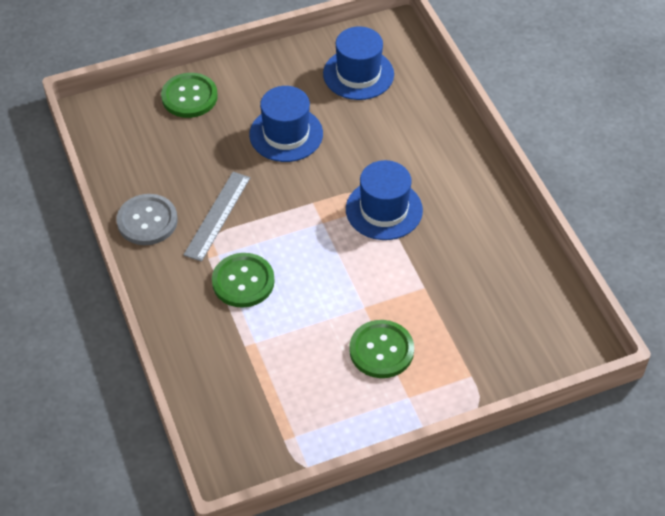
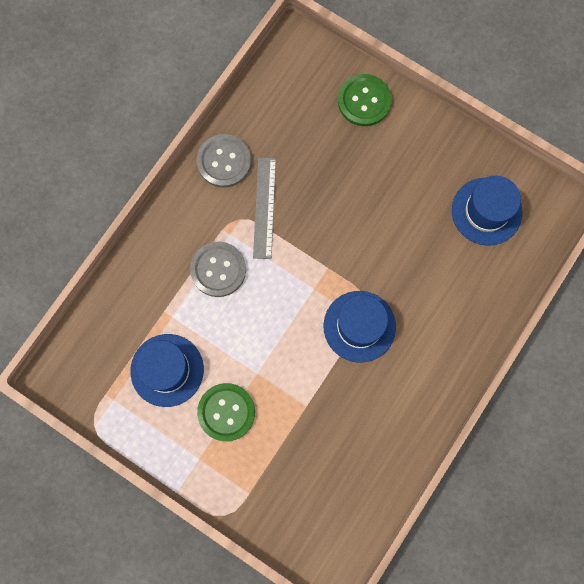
camera: 55 degrees right, 25 degrees up
(217, 216) = (265, 207): grey ruler -> grey ruler turned 75 degrees counterclockwise
(243, 281) = (218, 269): green button -> grey button
(286, 134) = (380, 200): blue hat -> blue hat (167, 370)

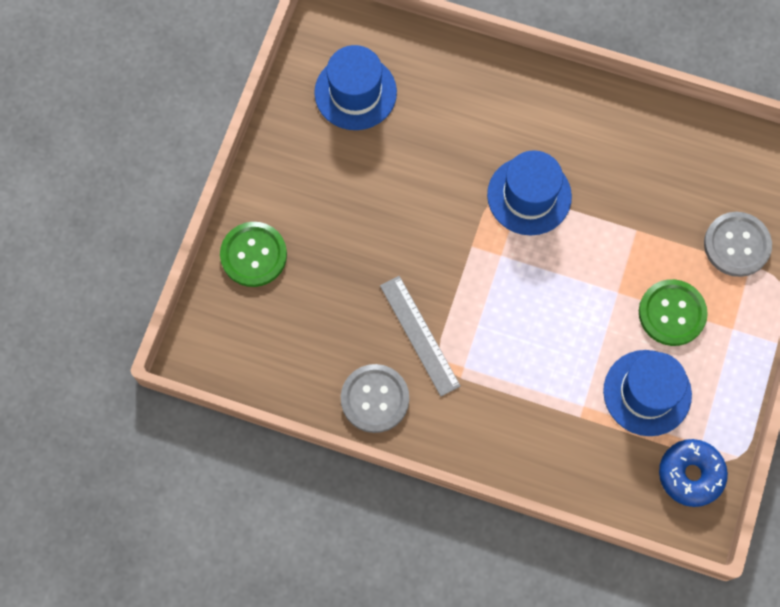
camera: 105 degrees left, 5 degrees down
(92, 383) = (690, 474): none -> blue donut
(218, 269) = (511, 368): grey button -> grey button (736, 245)
(265, 207) = (420, 335): grey ruler -> grey ruler turned 75 degrees clockwise

